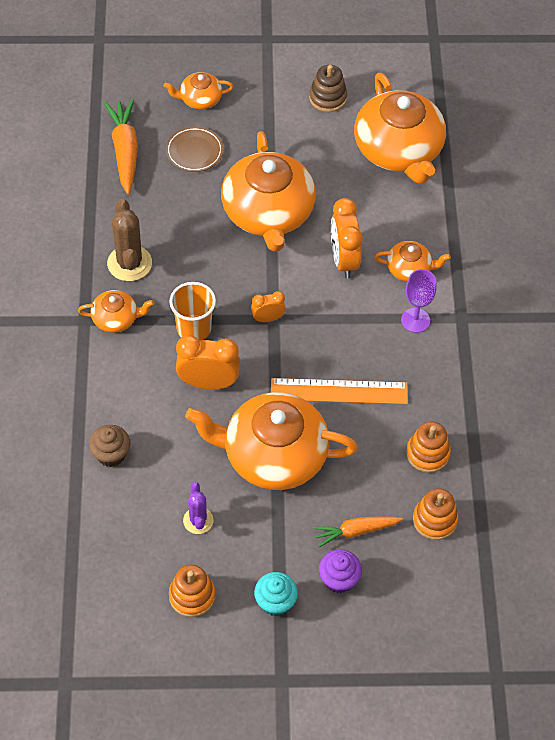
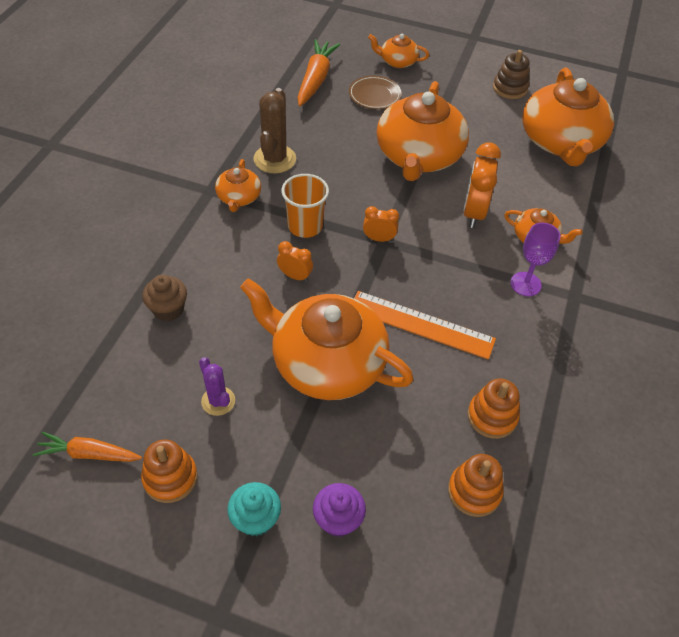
camera: 20 degrees right, 5 degrees down
(116, 318) = (239, 197): orange teapot -> orange teapot turned 75 degrees clockwise
(198, 520) = (218, 401): purple cactus -> purple cactus turned 45 degrees counterclockwise
(208, 383) = (295, 276): orange clock -> orange clock, size x0.56
(356, 531) = (380, 472): orange carrot -> orange carrot (89, 454)

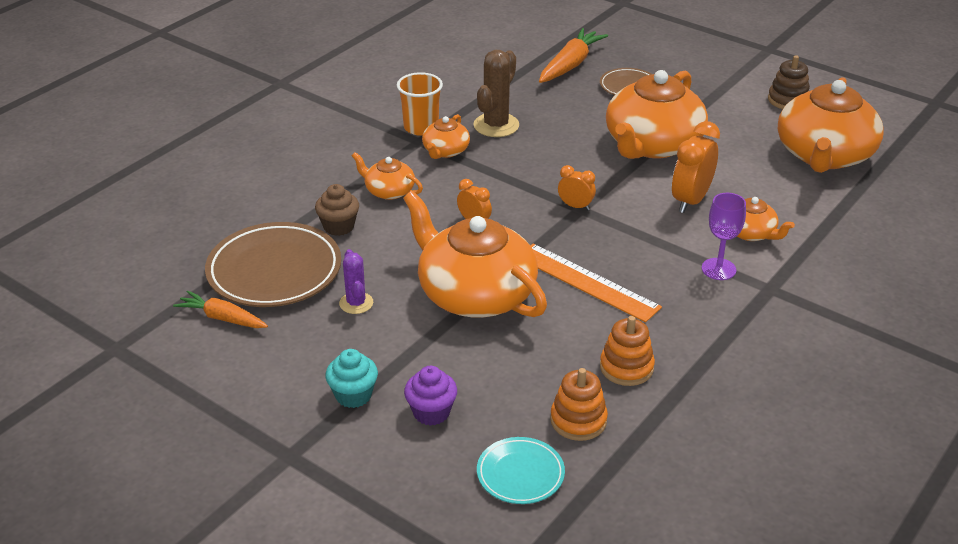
camera: 20 degrees right, 15 degrees down
(123, 379) = (274, 271): none -> brown plate
(170, 478) = (288, 350): orange stacking toy -> none
(305, 226) = (502, 184): orange cup -> orange cup (421, 127)
(397, 61) = (668, 60): orange teapot -> orange teapot (389, 191)
(447, 573) = (520, 474): none -> turquoise plate

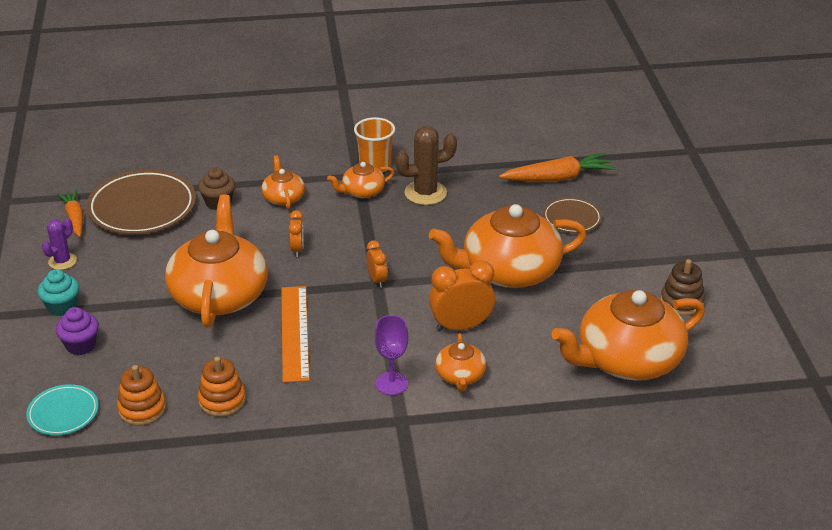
camera: 45 degrees right, 0 degrees up
(356, 303) = (150, 255): purple cactus -> purple cactus (62, 261)

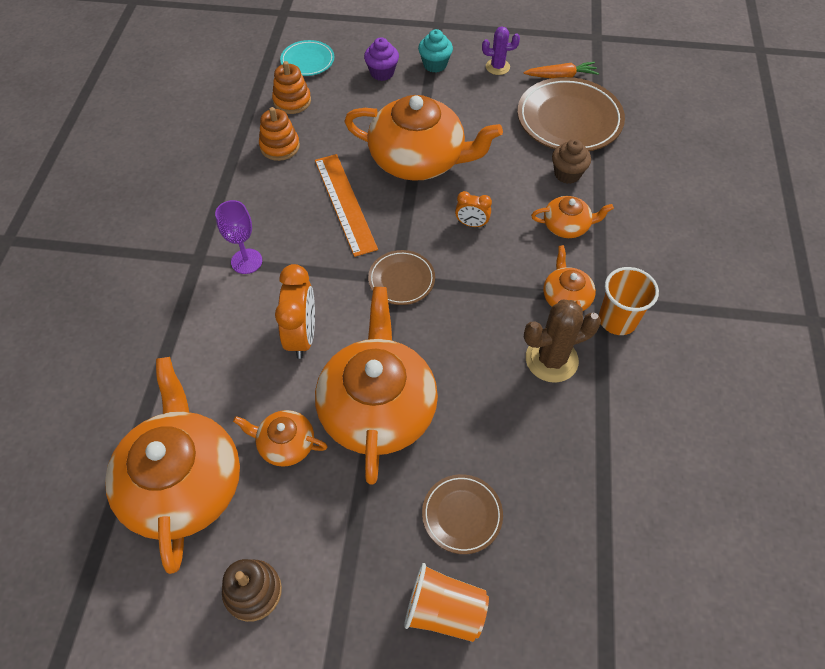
camera: 105 degrees right, 20 degrees up
(62, 261) = (497, 67): purple cactus -> purple cactus turned 45 degrees counterclockwise
(294, 333) = (345, 203): orange ruler -> orange ruler turned 60 degrees clockwise
(377, 280) = (401, 280): orange clock -> brown plate
(425, 193) = (551, 359): brown cactus -> brown cactus turned 75 degrees clockwise
(460, 376) = (232, 317): orange teapot -> orange teapot (285, 444)
(558, 178) = (559, 529): orange carrot -> none
(639, 217) = (444, 610): none -> orange cup

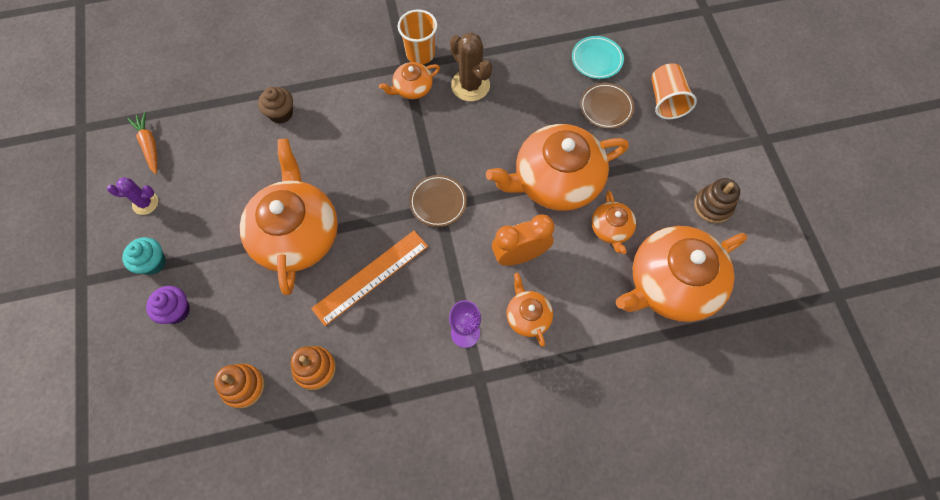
camera: 110 degrees left, 10 degrees up
(307, 61) = (172, 399): turquoise plate -> turquoise plate (596, 59)
(471, 224) = (361, 169): orange clock -> none
(497, 67) = (145, 203): purple cactus -> purple cactus turned 75 degrees counterclockwise
(566, 226) = (340, 102): orange teapot -> orange teapot (528, 316)
(569, 120) = (211, 126): brown plate -> none

